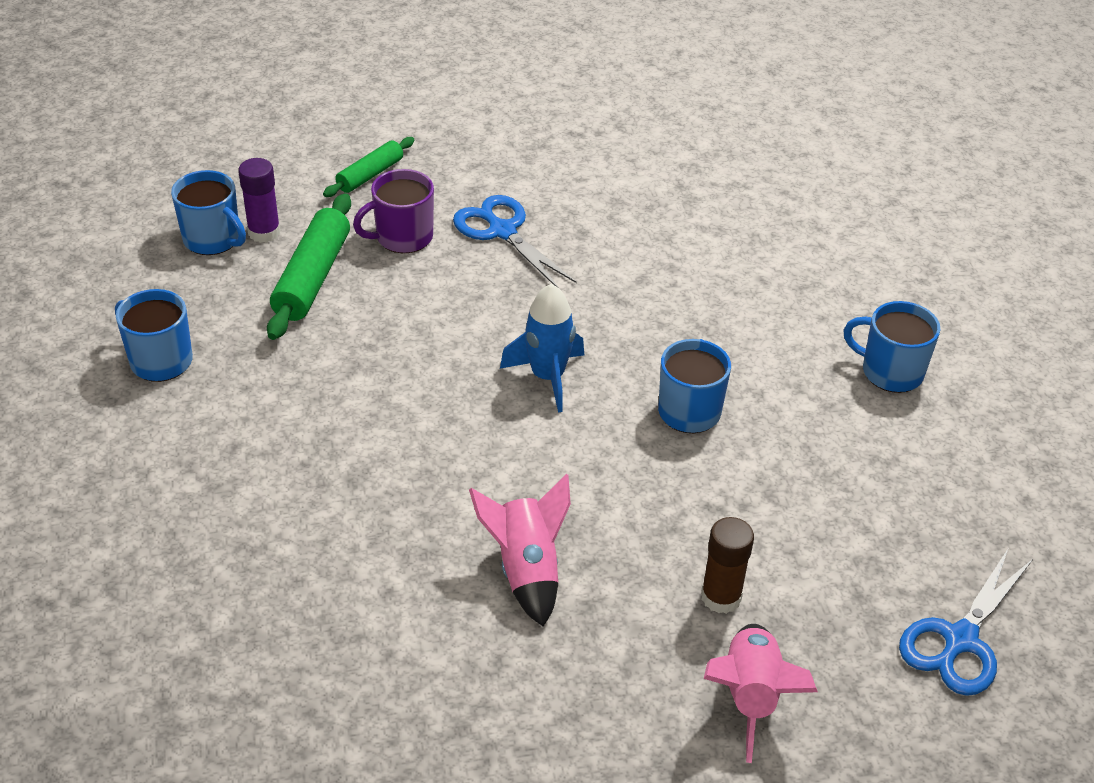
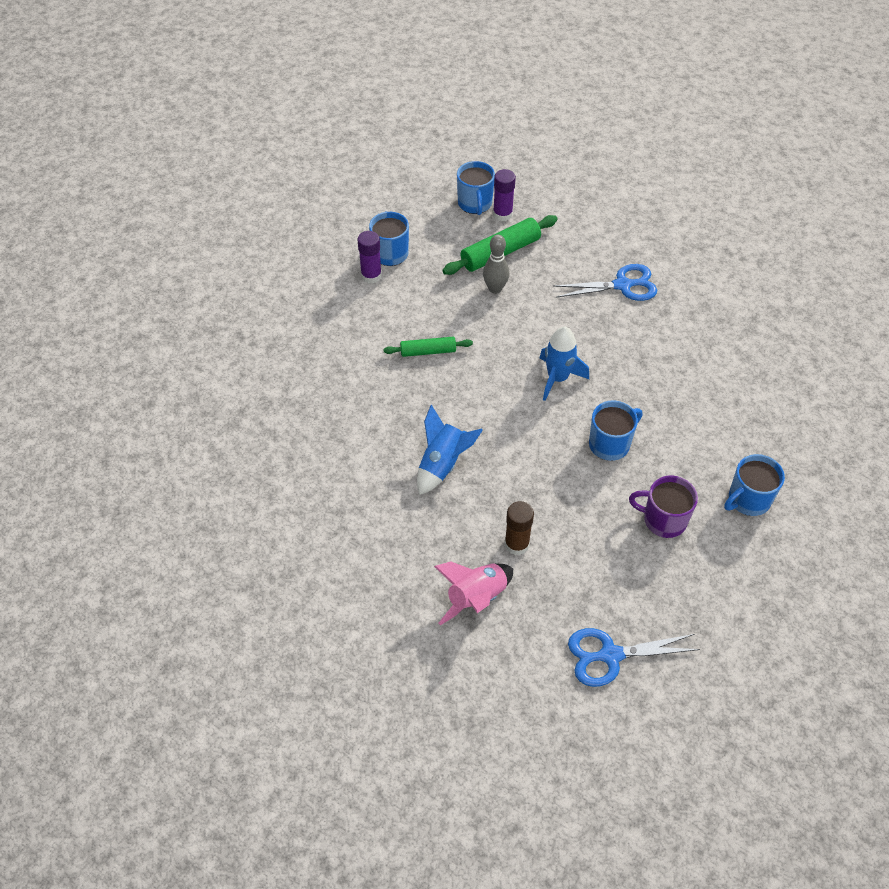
camera: 45 degrees right, 10 degrees up
(164, 404) = (371, 276): none -> purple glue stick
(353, 322) = (495, 289): none -> grey bowling pin
(370, 175) = (588, 212): green rolling pin -> green rolling pin (428, 351)
(402, 237) = (567, 257): purple mug -> purple mug (663, 520)
(502, 231) = (622, 285): blue scissors -> blue scissors turned 75 degrees clockwise
(526, 570) = (442, 464): pink rocket -> blue rocket
(890, 372) = (748, 500): blue mug -> blue mug turned 105 degrees counterclockwise

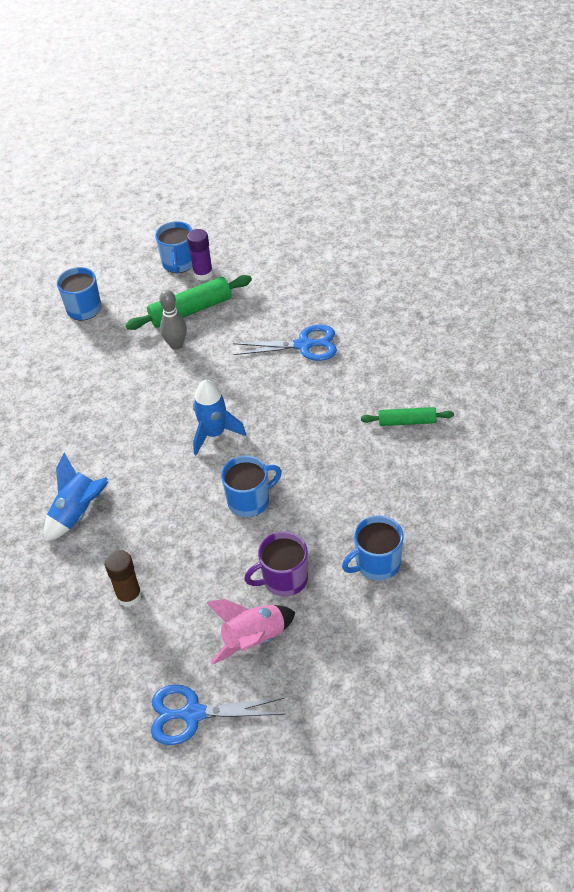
camera: 10 degrees right, 5 degrees down
(371, 276) = (60, 329): purple glue stick -> none
(428, 351) = (94, 403): green rolling pin -> green rolling pin (407, 422)
(476, 598) = (74, 647): pink rocket -> pink rocket (254, 639)
(663, 520) = (284, 579): purple mug -> purple mug turned 45 degrees counterclockwise

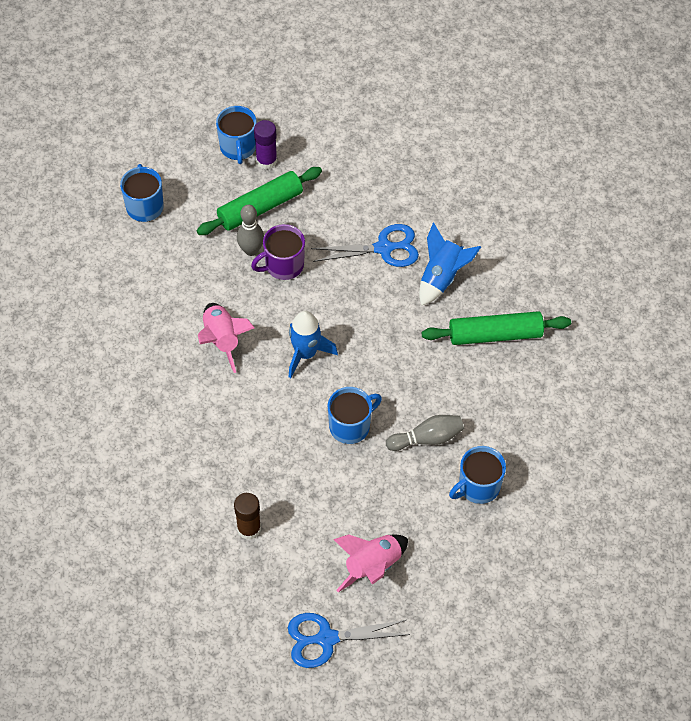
camera: 10 degrees left, 10 degrees up
(78, 513) = (183, 445): blue rocket -> blue rocket (442, 277)
(134, 420) = (222, 340): none -> pink rocket
(284, 579) = (393, 506): purple mug -> purple mug (283, 265)
(327, 515) = (427, 438): none -> grey bowling pin
(407, 422) = (495, 335): green rolling pin -> green rolling pin, size x1.64

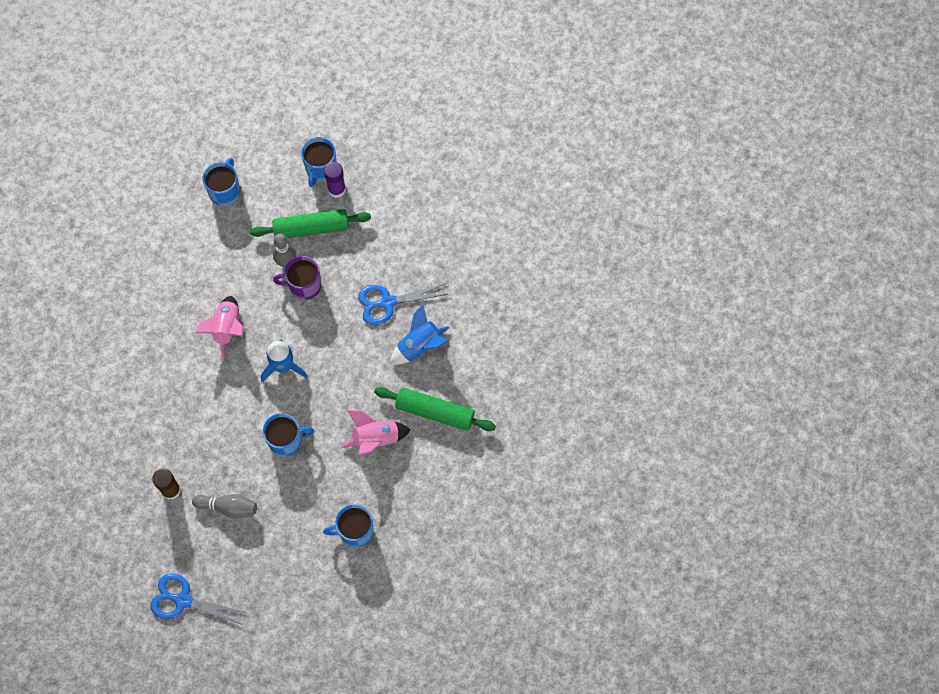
camera: 25 degrees right, 10 degrees up
(372, 566) = (244, 559): pink rocket -> pink rocket (376, 439)
(383, 248) = (388, 302): blue scissors -> blue scissors turned 150 degrees clockwise
(427, 438) = (337, 475): grey bowling pin -> grey bowling pin (228, 507)

